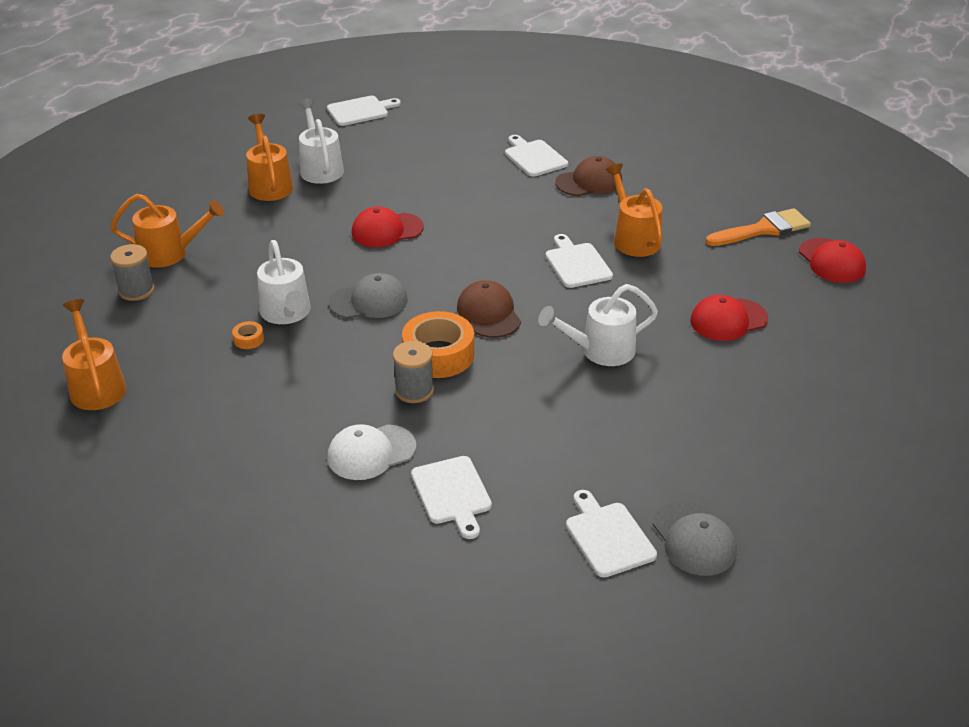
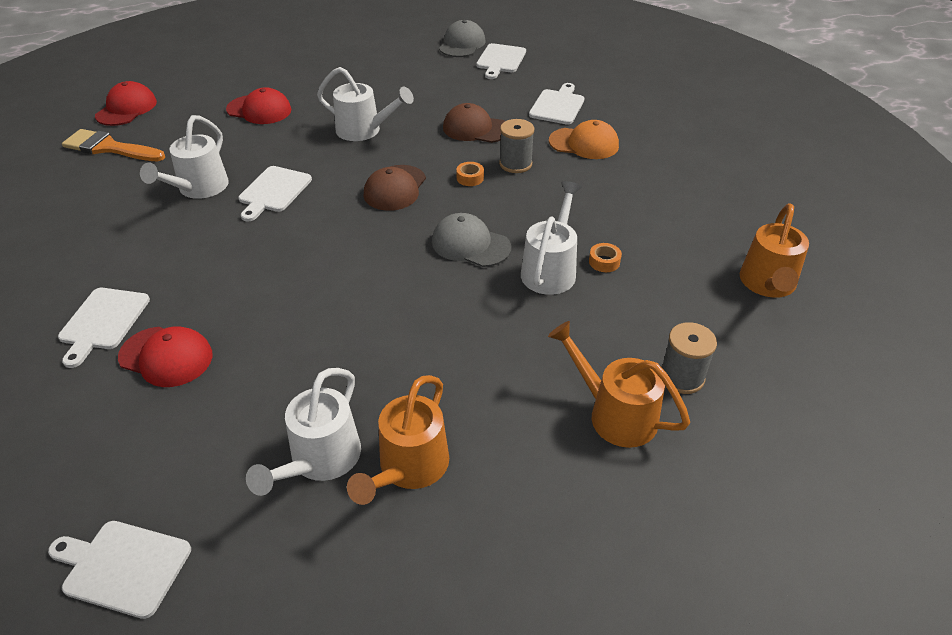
camera: 140 degrees left, 5 degrees up
(371, 452) = (584, 143): white cap -> orange cap
(387, 230) = (366, 311): red cap -> red cap (166, 357)
(438, 355) = (470, 178): orange tape -> orange tape, size x0.43
(589, 182) = (121, 260): brown cap -> brown cap (475, 129)
(633, 238) = (198, 189): orange watering can -> white watering can

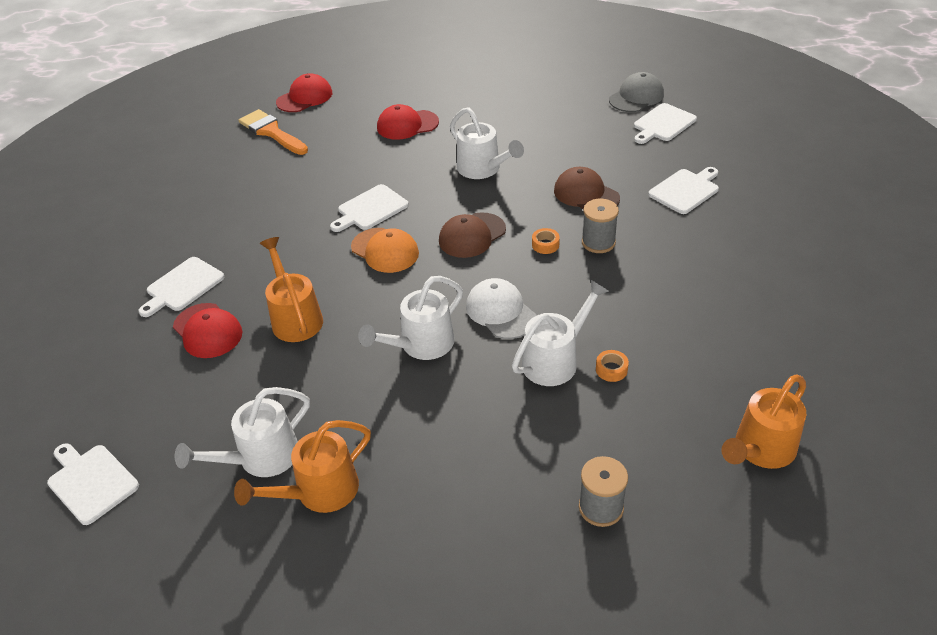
camera: 30 degrees right, 0 degrees up
(198, 189) = (314, 190): white watering can -> white watering can (420, 345)
(259, 110) = (407, 125): red cap -> red cap turned 120 degrees clockwise
(470, 244) = (500, 312): grey cap -> white cap
(584, 143) = (682, 239): orange cap -> orange cap (385, 250)
(613, 413) = (514, 515): orange watering can -> orange watering can (294, 317)

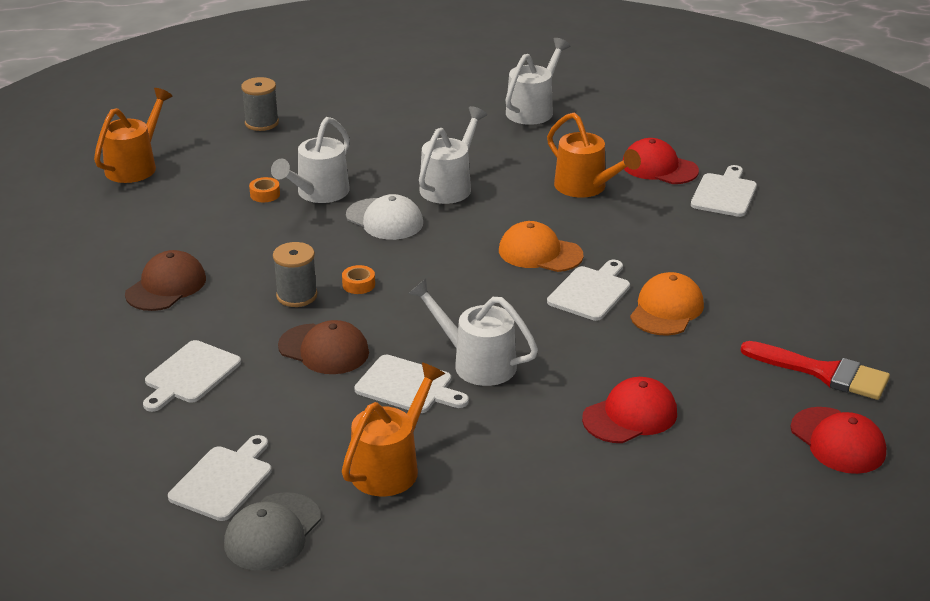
camera: 160 degrees right, 10 degrees down
(91, 482) = (647, 84): white cutting board -> white cutting board (407, 386)
(271, 132) = (824, 373): orange brush -> red brush
(305, 97) = (838, 441): red cap -> red cap turned 60 degrees counterclockwise
(318, 492) = (475, 102): orange watering can -> orange watering can (391, 466)
(328, 187) = (666, 309): none -> orange cap
(472, 235) = (449, 281): brown cap -> brown cap (166, 286)

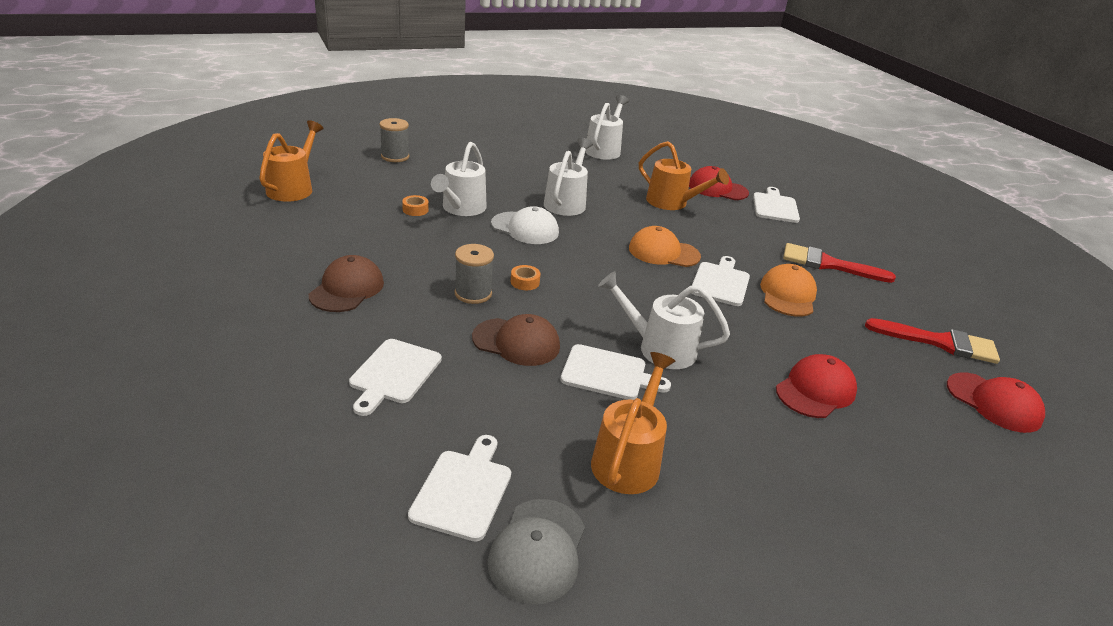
camera: 15 degrees left, 0 degrees up
(745, 273) = (828, 264): none -> red brush

